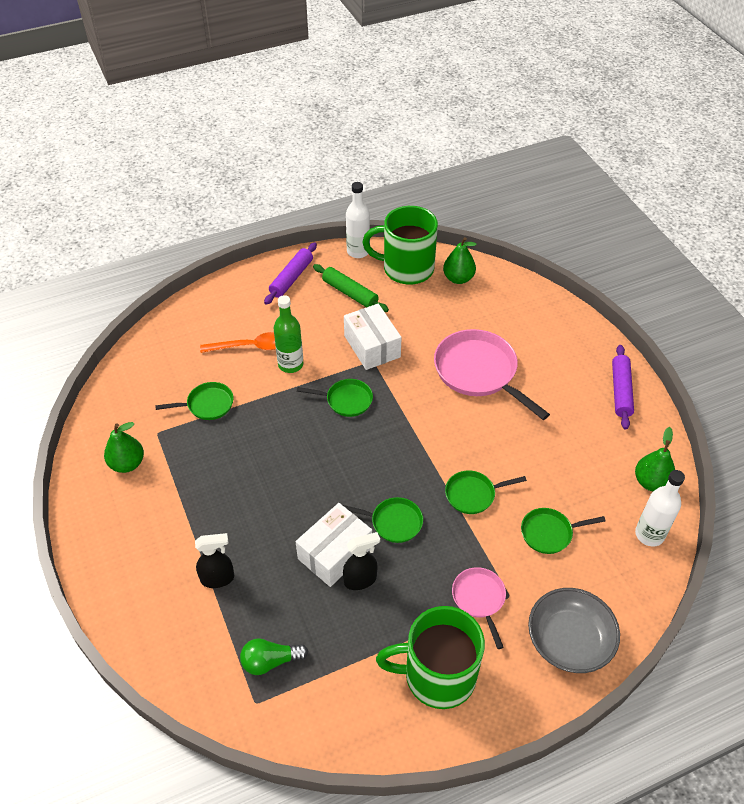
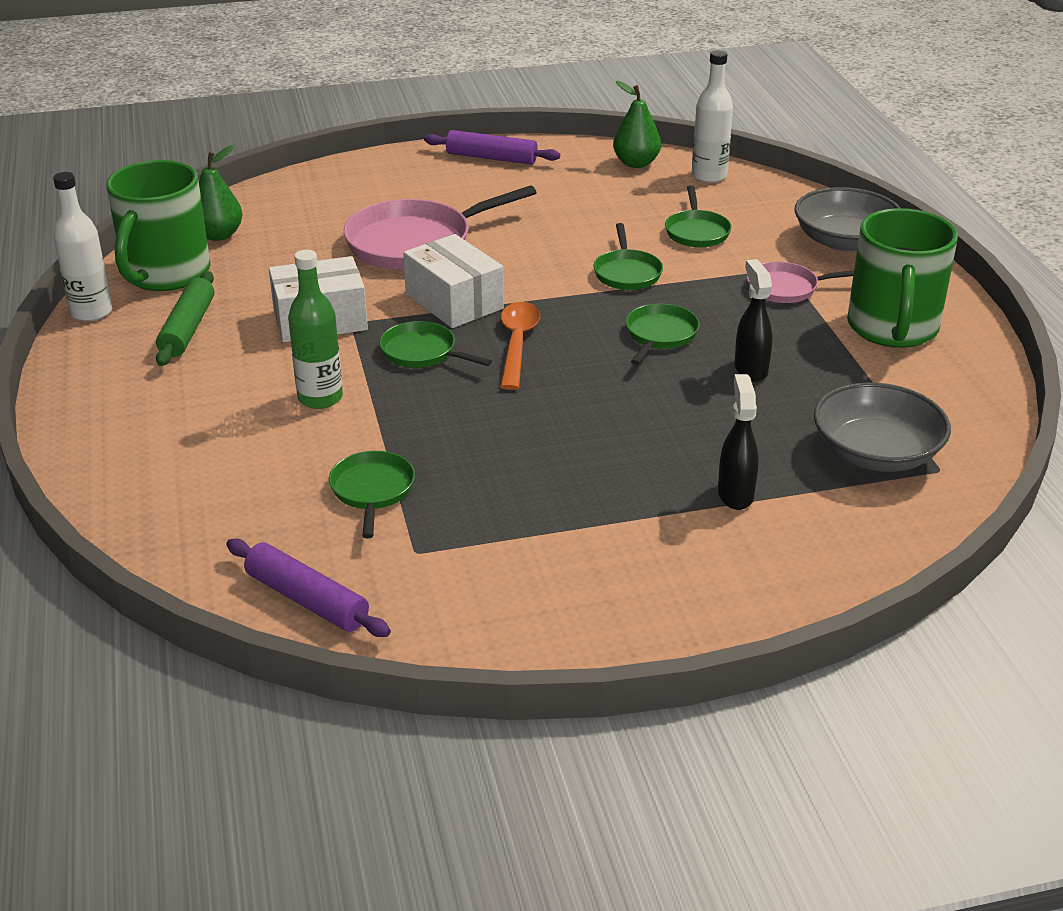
camera: 80 degrees left, 15 degrees down
(127, 463) = (476, 590): green pear -> none
(250, 346) = (255, 436): orange spoon -> orange spoon (517, 343)
(270, 661) = (876, 453): green light bulb -> grey bowl
(291, 278) = (110, 382): purple rolling pin -> purple rolling pin (307, 600)
(335, 553) = (703, 386): white box -> white box (454, 301)
(346, 400) = (422, 352): green pan -> green pan turned 75 degrees counterclockwise
(350, 293) = (188, 329): green rolling pin -> green rolling pin turned 45 degrees counterclockwise

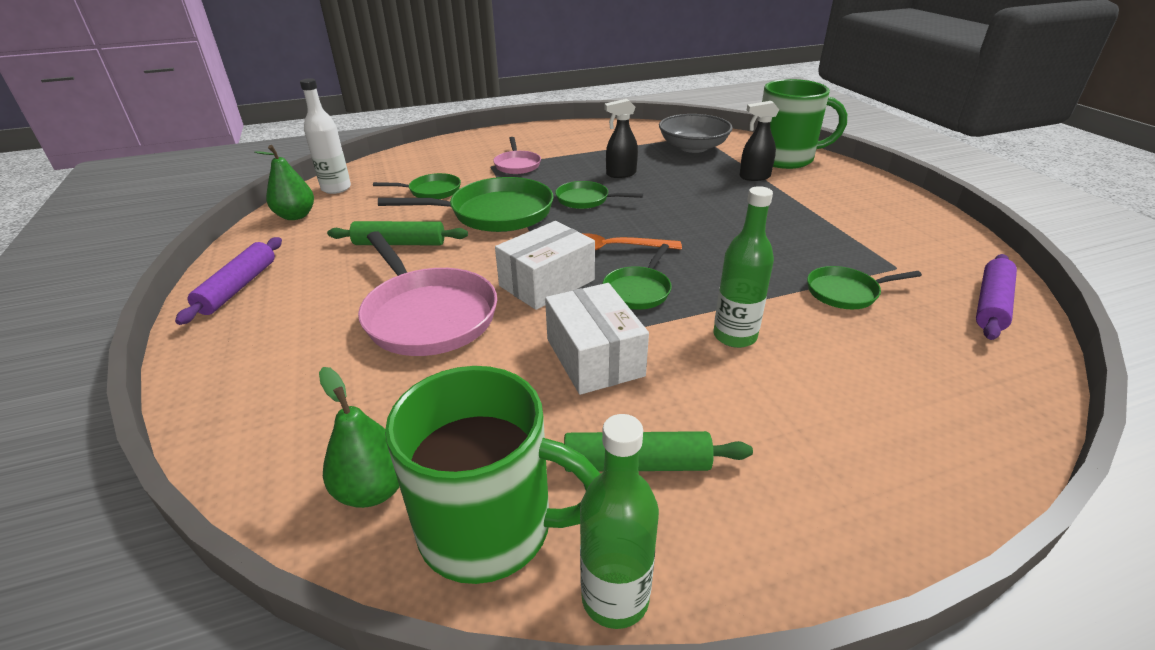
camera: 95 degrees left, 0 degrees up
(91, 312) = (615, 598): white bottle -> green bottle
(559, 221) = (400, 243): none -> green rolling pin
(627, 273) = (495, 213): green pan -> green pan, size x1.85
(844, 241) = (454, 150): grey bowl -> none
(892, 328) = (563, 141): green mug -> green mug (785, 158)

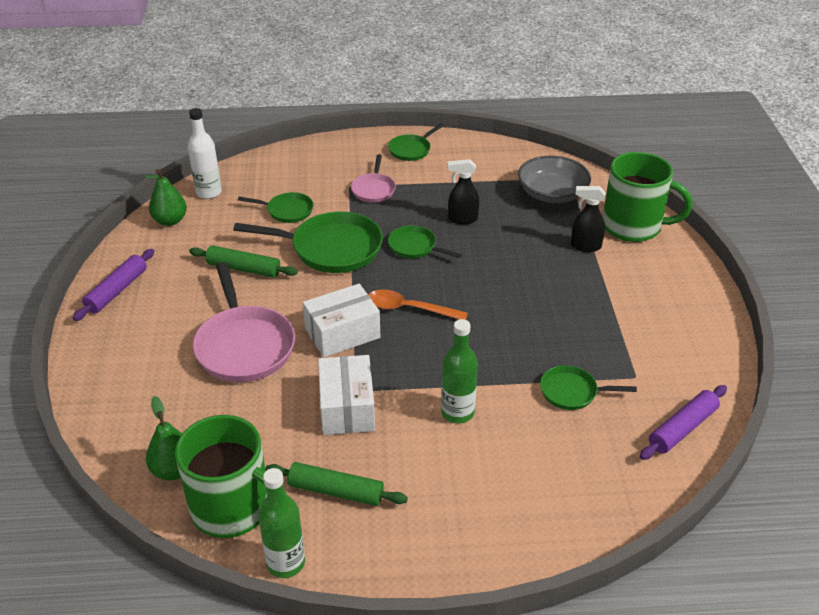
camera: 15 degrees right, 5 degrees up
(638, 290) = (408, 355): green pan -> green pan (411, 150)

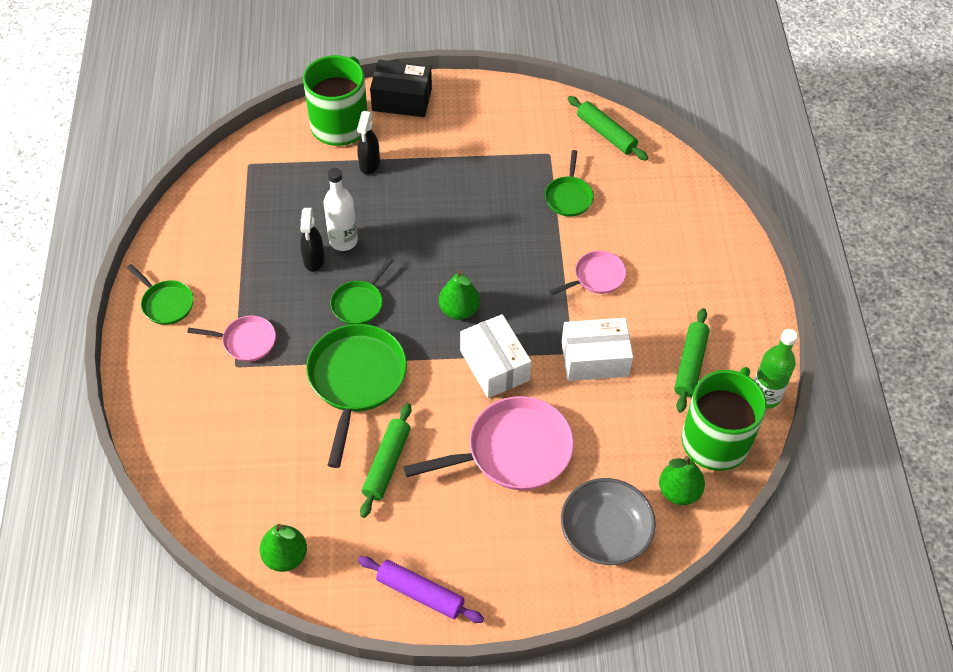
camera: 90 degrees left, 15 degrees up
(209, 192) = (228, 520): white bottle -> white bottle (343, 241)
(287, 211) = (279, 428): green pan -> none
(409, 309) = (459, 310): orange spoon -> green pear
(457, 412) = (596, 277): green bottle -> pink pan
(552, 194) = (276, 181): grey bowl -> grey bowl (605, 532)
(681, 264) = (402, 99): none -> black box
(682, 428) = (606, 134): purple rolling pin -> green rolling pin

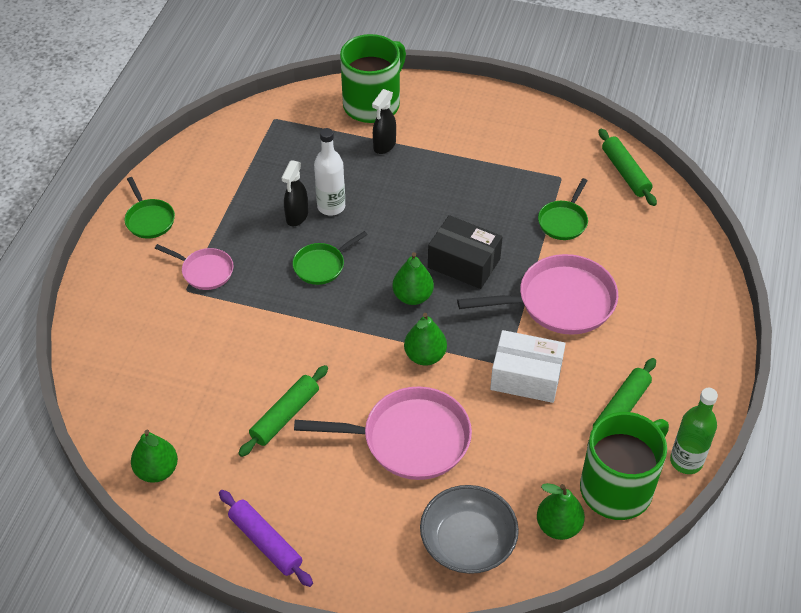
camera: 20 degrees right, 5 degrees down
(356, 380) = (289, 333): green pan -> none
(402, 99) = (439, 96): black box -> black box (464, 263)
(494, 365) = (425, 356): white box -> green pear
(596, 277) = (560, 302): pink pan -> pink pan, size x1.85

